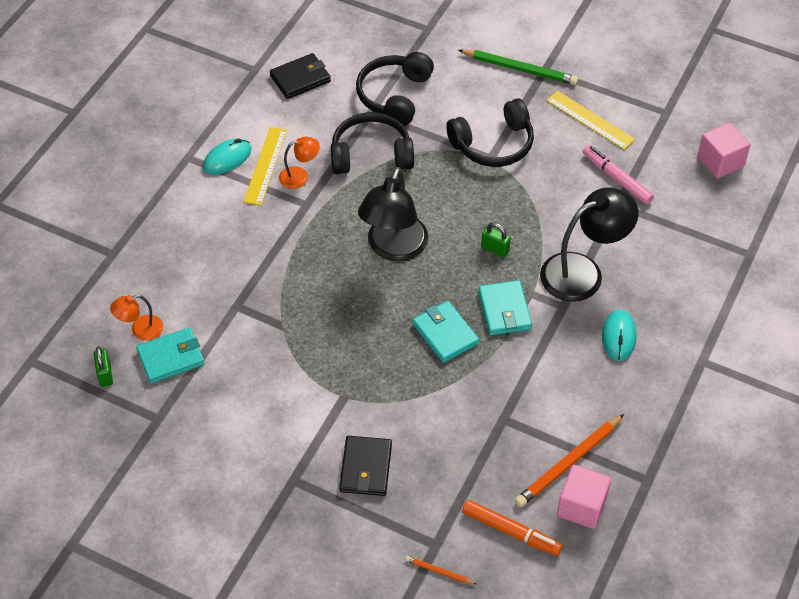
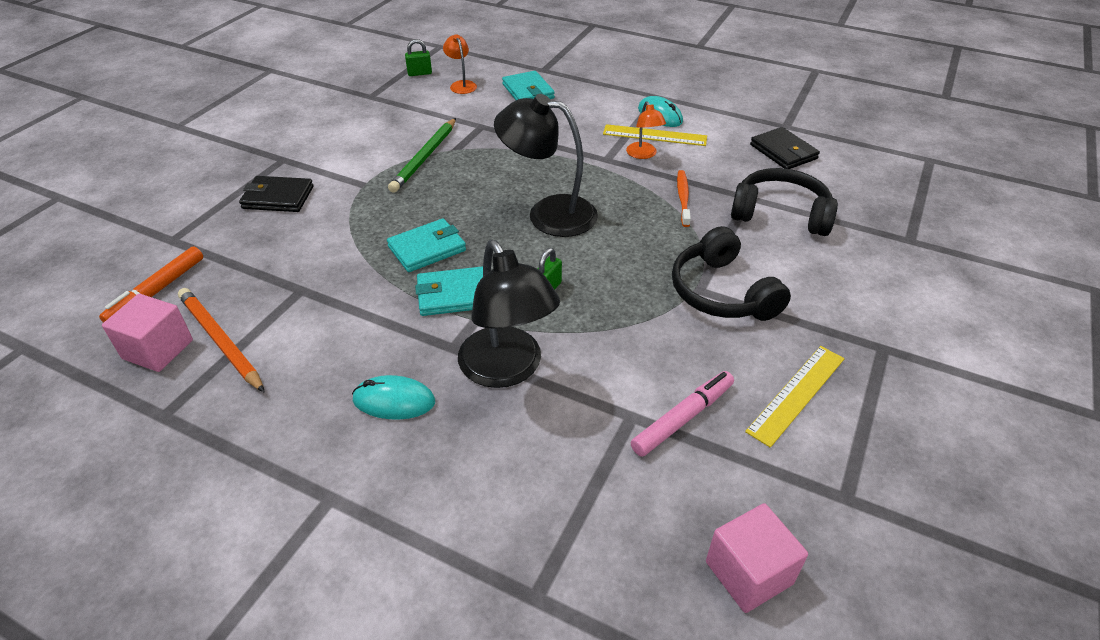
camera: 90 degrees right, 10 degrees down
(171, 357) = (430, 99): turquoise wallet -> turquoise wallet (528, 91)
(371, 155) = (683, 198): black headphones -> orange toothbrush
(439, 571) = (141, 241): orange pencil -> none
(519, 69) = (872, 321): green pencil -> green pencil (425, 157)

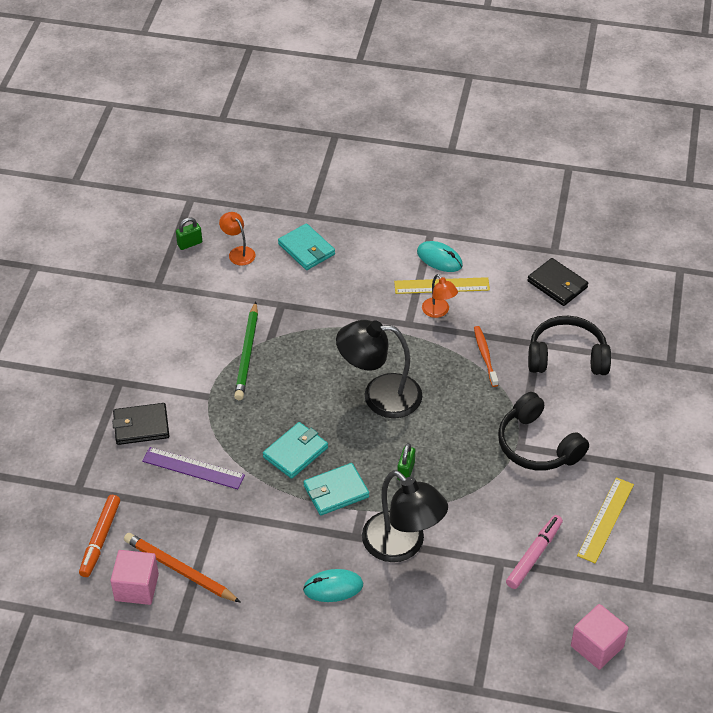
camera: 15 degrees left, 5 degrees up
(306, 243) = (193, 468): none -> purple ruler

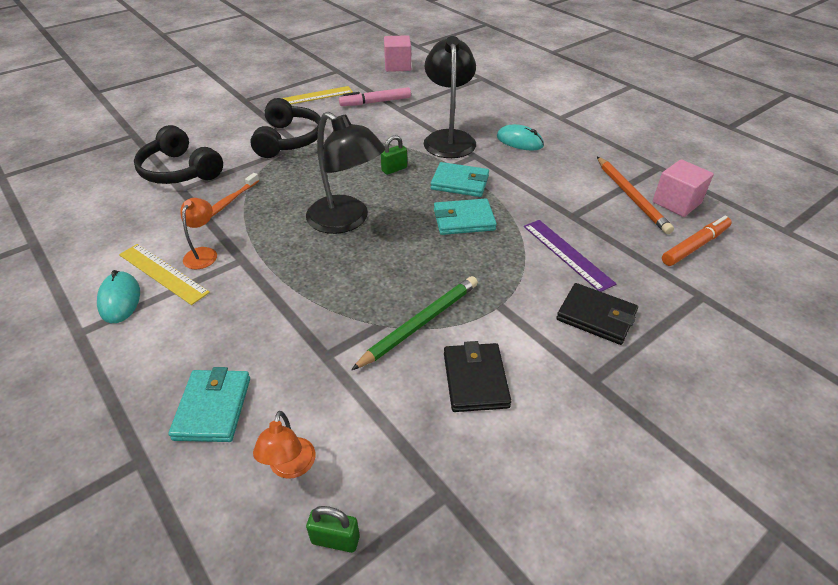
camera: 140 degrees left, 5 degrees down
(557, 284) = (87, 217): black wallet -> black wallet (475, 380)

